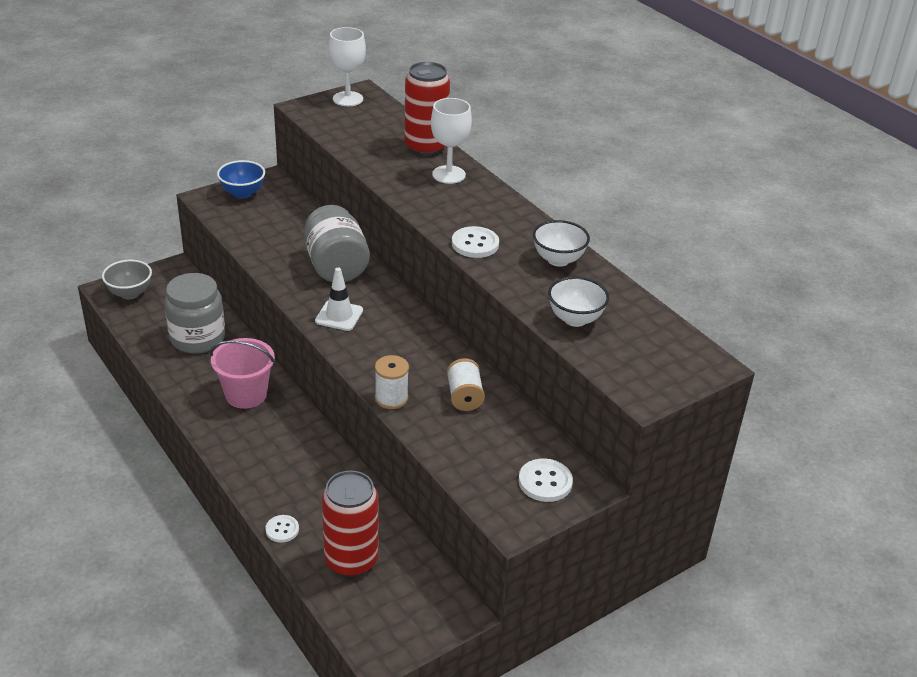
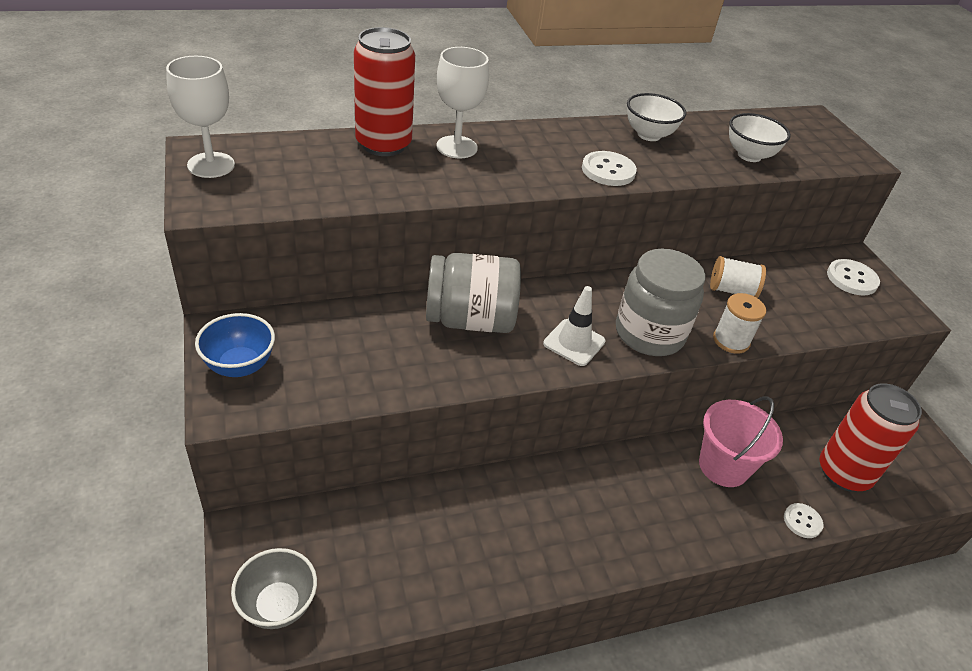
camera: 75 degrees left, 5 degrees up
(197, 338) = (431, 534): grey jar -> grey jar (649, 334)
(246, 394) = (567, 505): pink bucket -> pink bucket (723, 466)

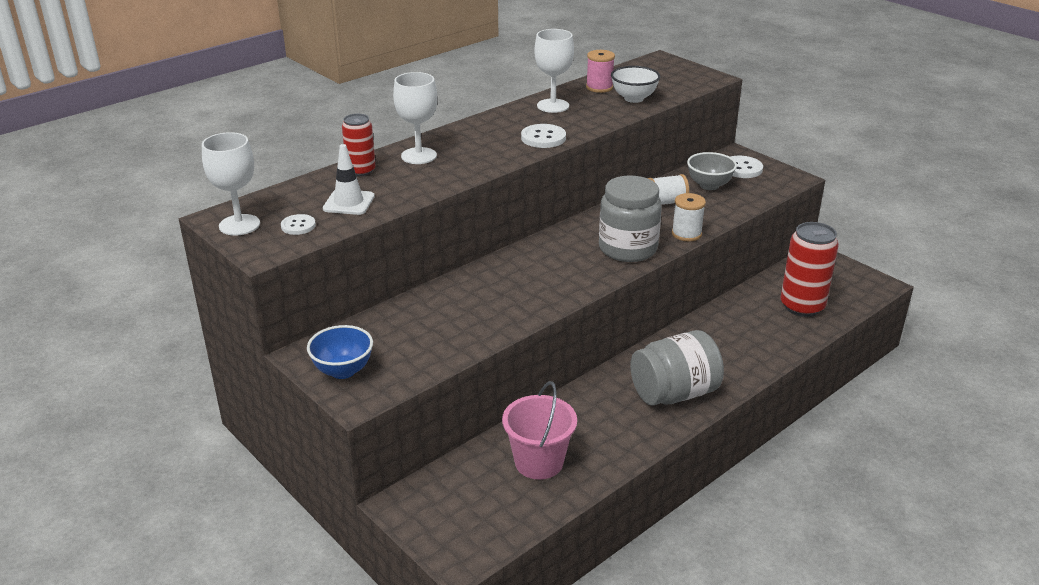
camera: 20 degrees left, 10 degrees down
(278, 605) = (465, 534): grey bowl -> grey bowl (709, 185)
(383, 144) = (361, 171): red can -> red can, size x0.60
(470, 320) = (492, 283): grey jar -> grey jar (674, 393)
(574, 342) = (579, 272): white traffic cone -> white traffic cone (349, 203)
(649, 135) = (553, 106): white bowl -> white goblet
(718, 129) = (599, 87): none -> pink spool
(723, 466) = (720, 332): pink bucket -> pink bucket (539, 462)
(802, 521) = (793, 345): white button -> white button (298, 226)

